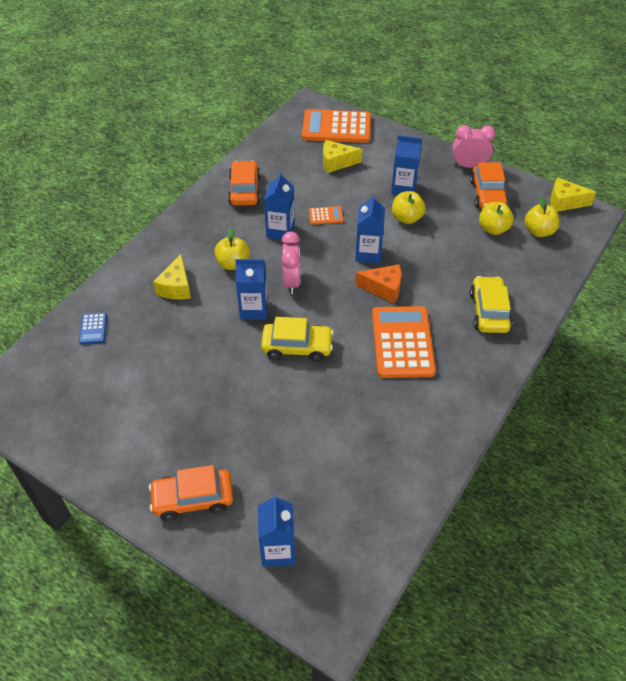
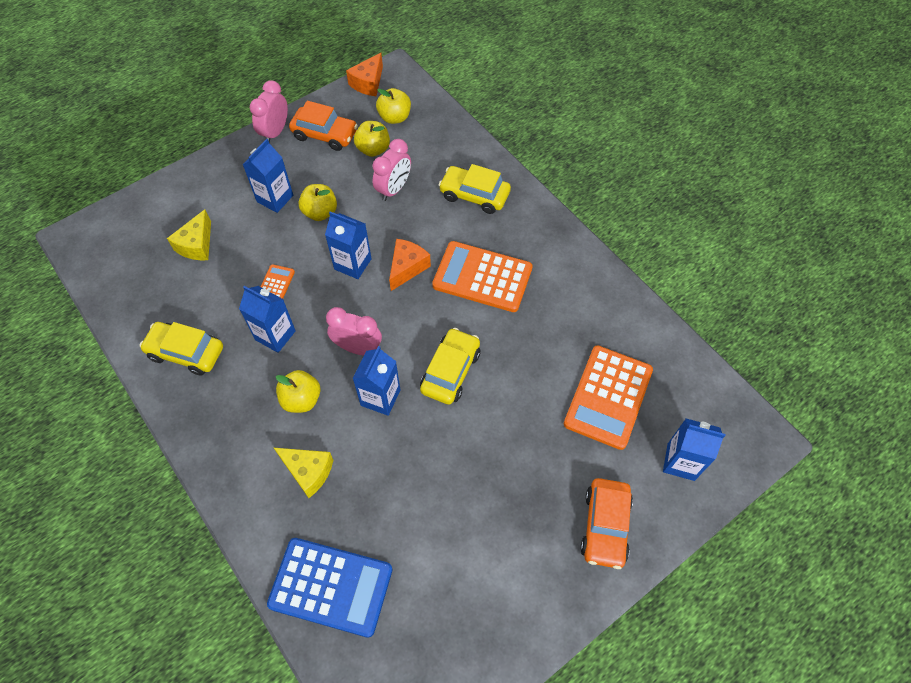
camera: 70 degrees left, 10 degrees up
(93, 329) = (331, 586): blue calculator -> blue calculator, size x2.27
(244, 190) = (186, 352): orange car -> yellow car
(336, 127) = (137, 224): orange calculator -> orange calculator (608, 397)
(459, 255) = (394, 189): none -> pink clock
(564, 202) = (368, 83): yellow cheese -> orange cheese

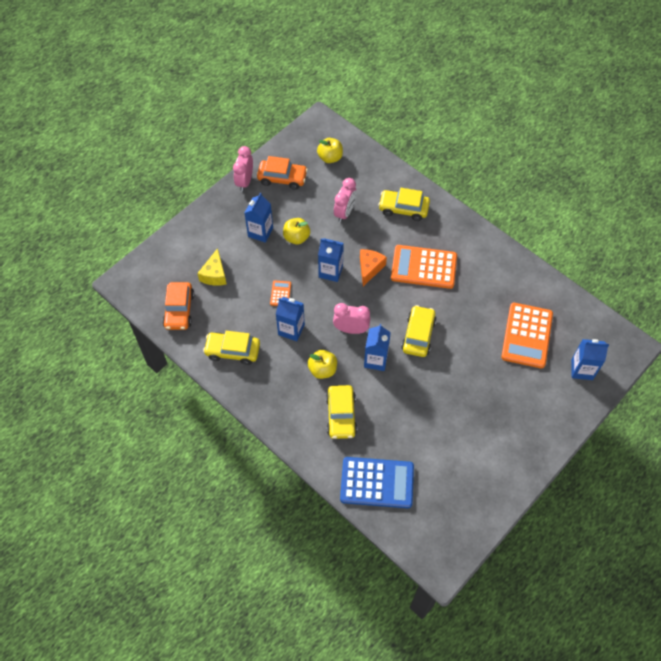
camera: 10 degrees left, 0 degrees up
(308, 472) = (341, 415): yellow cheese -> yellow car
(368, 83) = (303, 133): orange cheese -> none
(373, 149) = (321, 184): yellow apple -> none
(605, 526) = (542, 417): orange car -> orange car (179, 310)

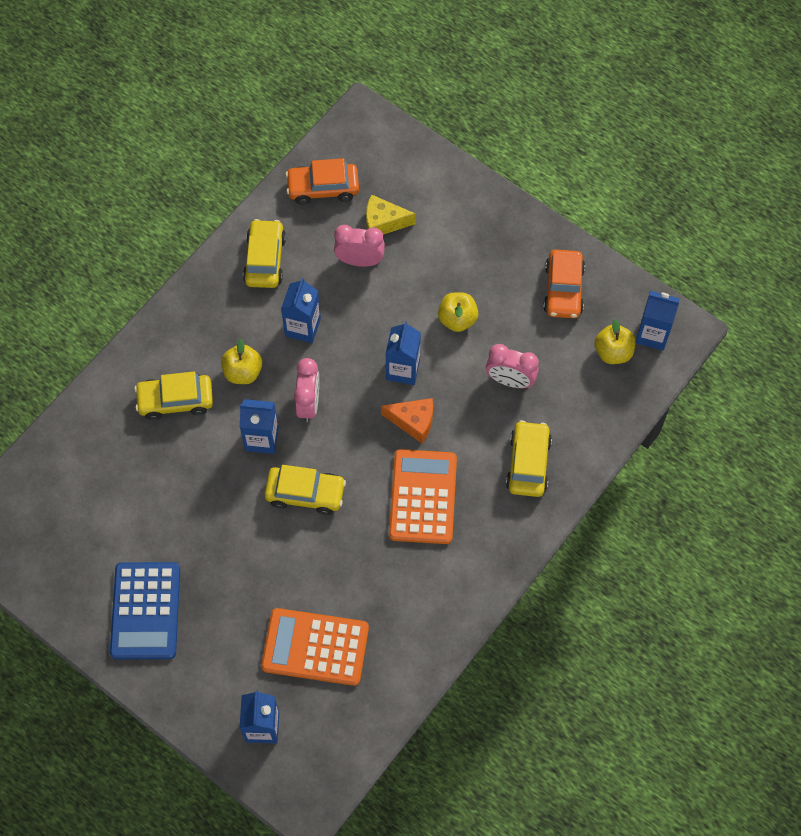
camera: 85 degrees right, 5 degrees up
(245, 181) = (550, 240): pink clock -> pink clock (360, 261)
(260, 232) = (461, 271): blue carton -> blue carton (652, 334)
(280, 293) = (360, 308): orange calculator -> none
(377, 482) = (81, 451): blue calculator -> blue calculator (146, 611)

